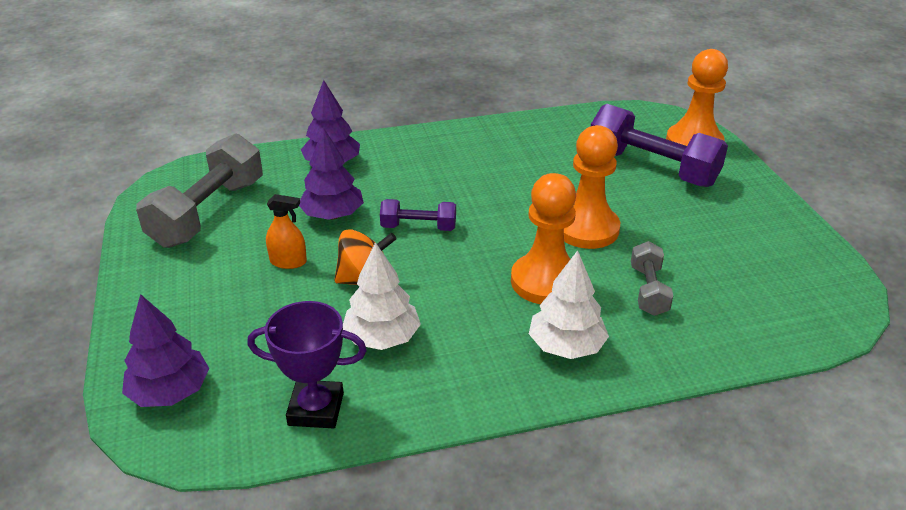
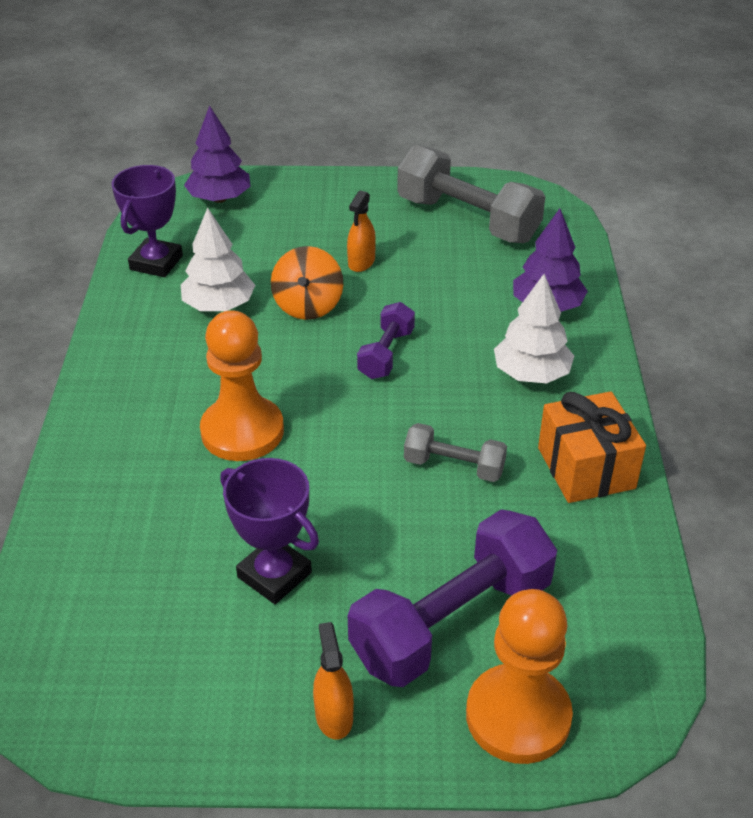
camera: 105 degrees right, 5 degrees up
(332, 215) = (433, 296): purple tree -> none
(500, 137) = (586, 468): none -> orange gift
(566, 346) = (136, 420): white tree -> white tree (531, 374)
(586, 229) = (325, 495): orange pawn -> none
(648, 290) = (182, 514): grey dumbbell -> grey dumbbell (454, 466)
(669, 236) = (274, 575): none -> purple trophy
(745, 196) = (334, 716): none -> orange spray bottle

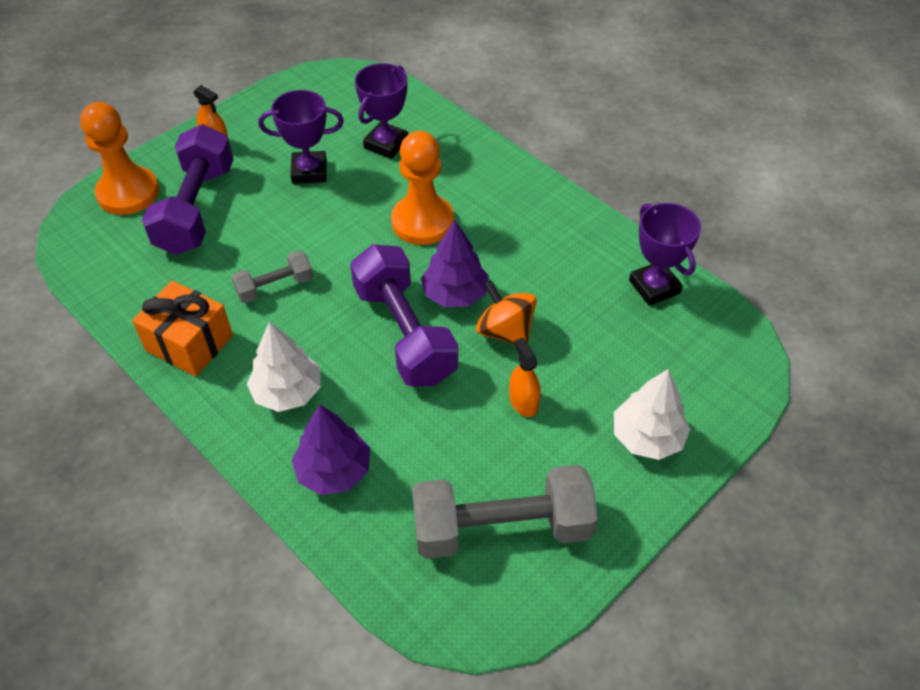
camera: 135 degrees right, 10 degrees up
(151, 546) = (386, 144): none -> purple trophy
(219, 199) = (717, 379): purple tree -> purple tree (455, 294)
(219, 306) = (560, 287): white tree -> white tree (647, 437)
(386, 354) = (404, 333): purple dumbbell -> purple dumbbell, size x1.91

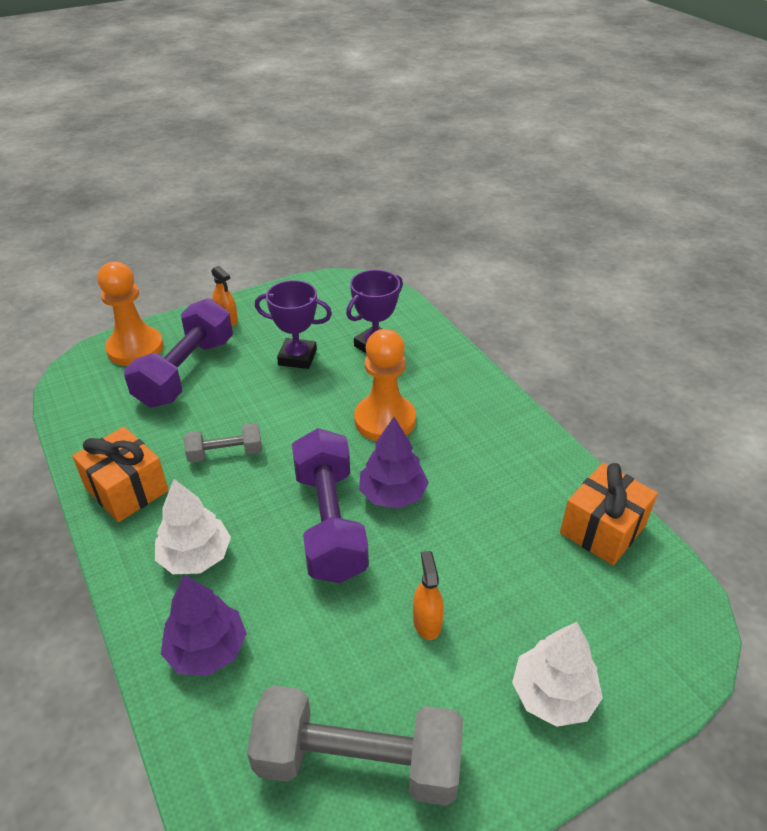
camera: 15 degrees right, 10 degrees down
(505, 331) = (431, 542): orange spinning top -> none
(654, 287) = (602, 529): purple trophy -> orange gift

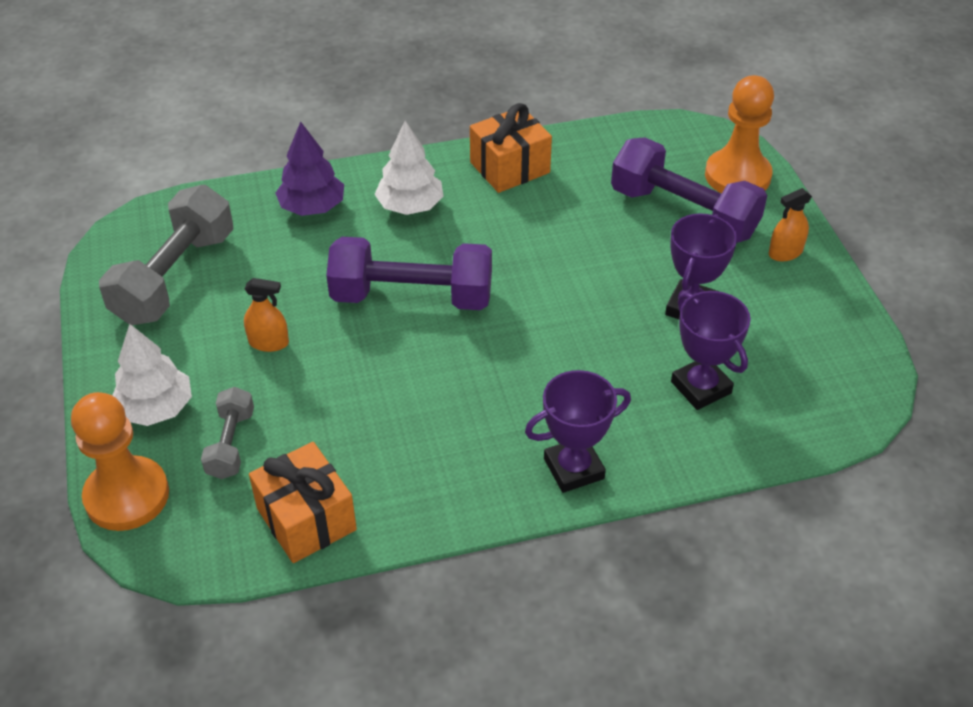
camera: 105 degrees right, 5 degrees up
(225, 453) = (537, 233): grey dumbbell -> grey dumbbell (231, 444)
(385, 420) = (549, 367): orange pawn -> orange pawn (127, 496)
(392, 494) = (430, 351): purple tree -> none
(475, 393) = (574, 469): none -> purple trophy

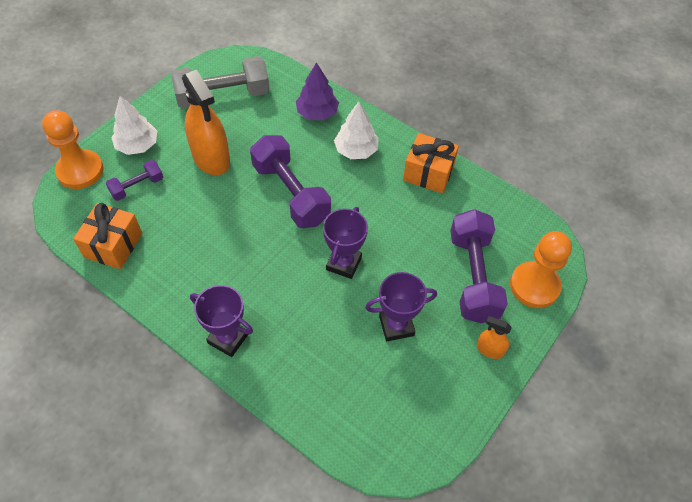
camera: 50 degrees right, 10 degrees up
(231, 444) = (137, 187): grey dumbbell -> purple dumbbell
(269, 342) = (211, 158): orange spray bottle -> orange spray bottle, size x2.15
(701, 387) = (337, 366): purple trophy -> purple trophy (344, 263)

